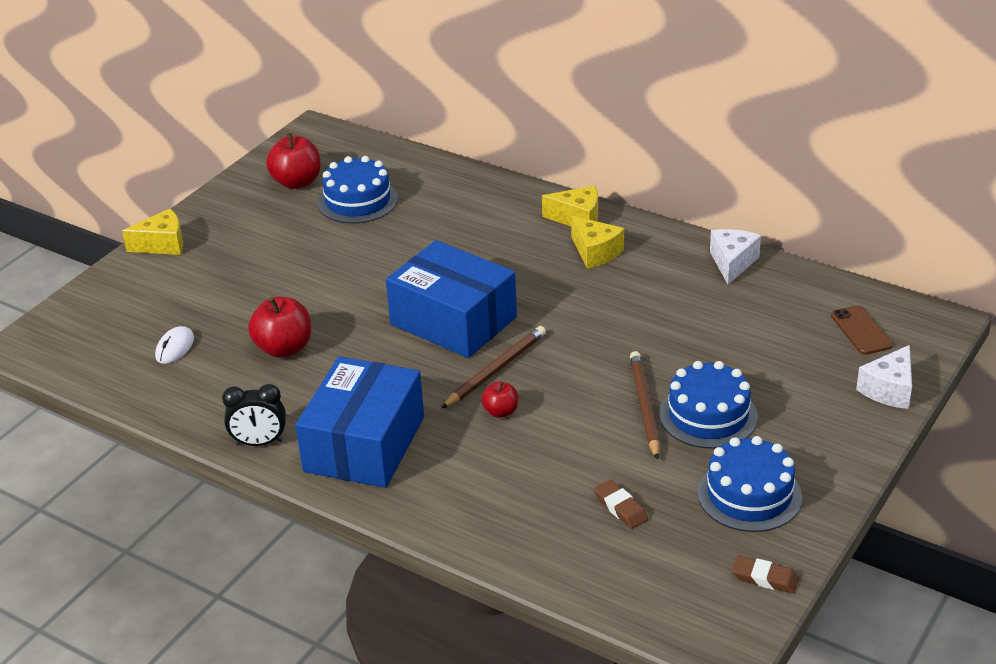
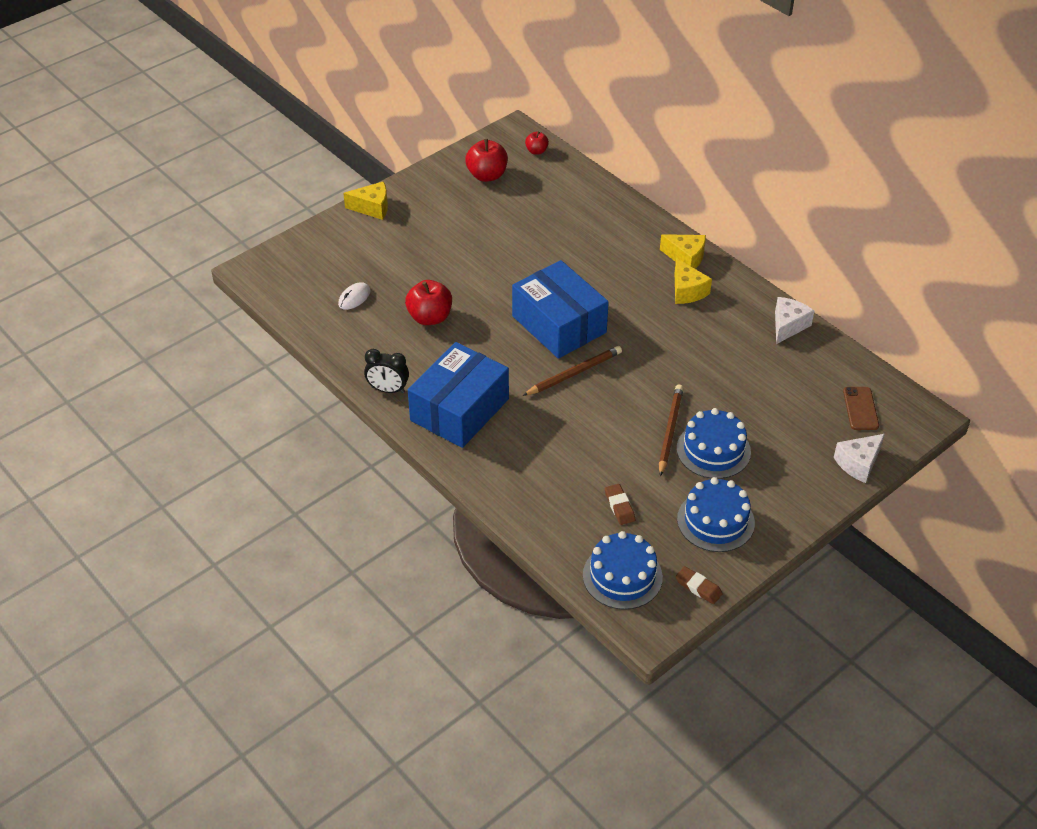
camera: 15 degrees right, 10 degrees up
(357, 201) = (526, 202): blue cake -> blue cake (622, 576)
(500, 412) = (564, 408): red apple -> red apple (536, 151)

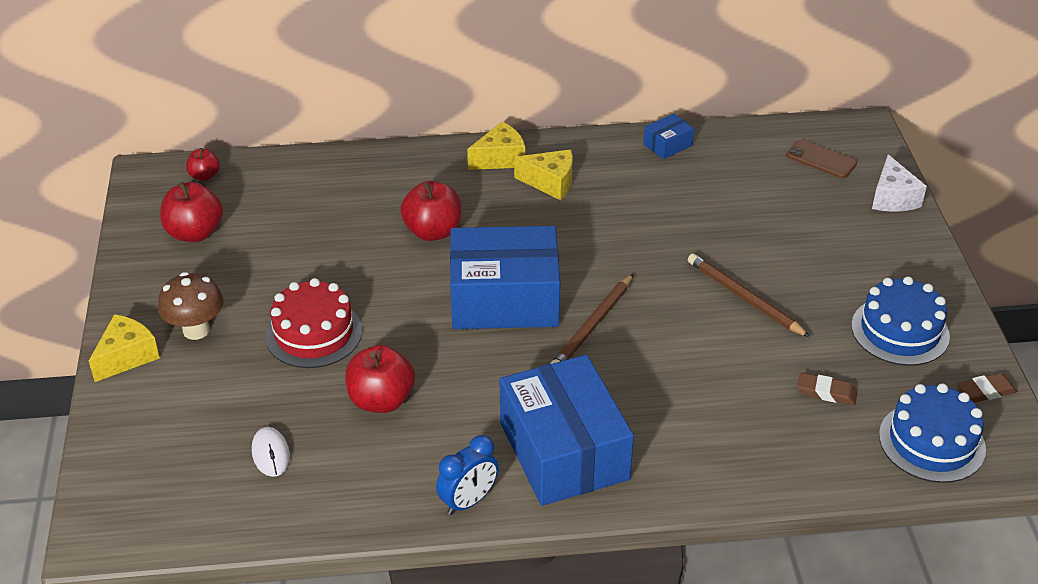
camera: 55 degrees left, 5 degrees down
(388, 390) = (468, 501): black clock -> blue clock
(414, 220) = (196, 330): none -> brown mushroom
(455, 264) = (313, 333): none -> red cake
(574, 373) = (592, 326): brown pencil -> brown pencil turned 150 degrees counterclockwise
(586, 265) = (433, 231): none -> red apple
(713, 450) = (798, 282): blue cake -> none
(788, 326) = (667, 145): white cheese -> blue box

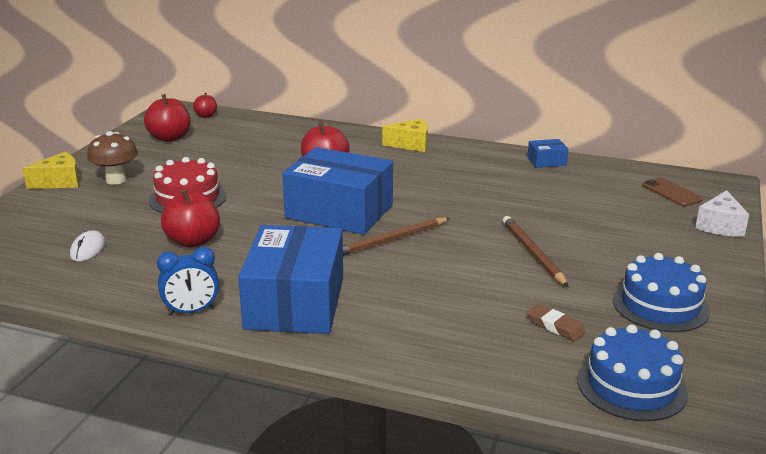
camera: 25 degrees right, 15 degrees down
(550, 182) = (436, 162): yellow cheese -> none
(985, 391) = (717, 366): brown eraser -> none

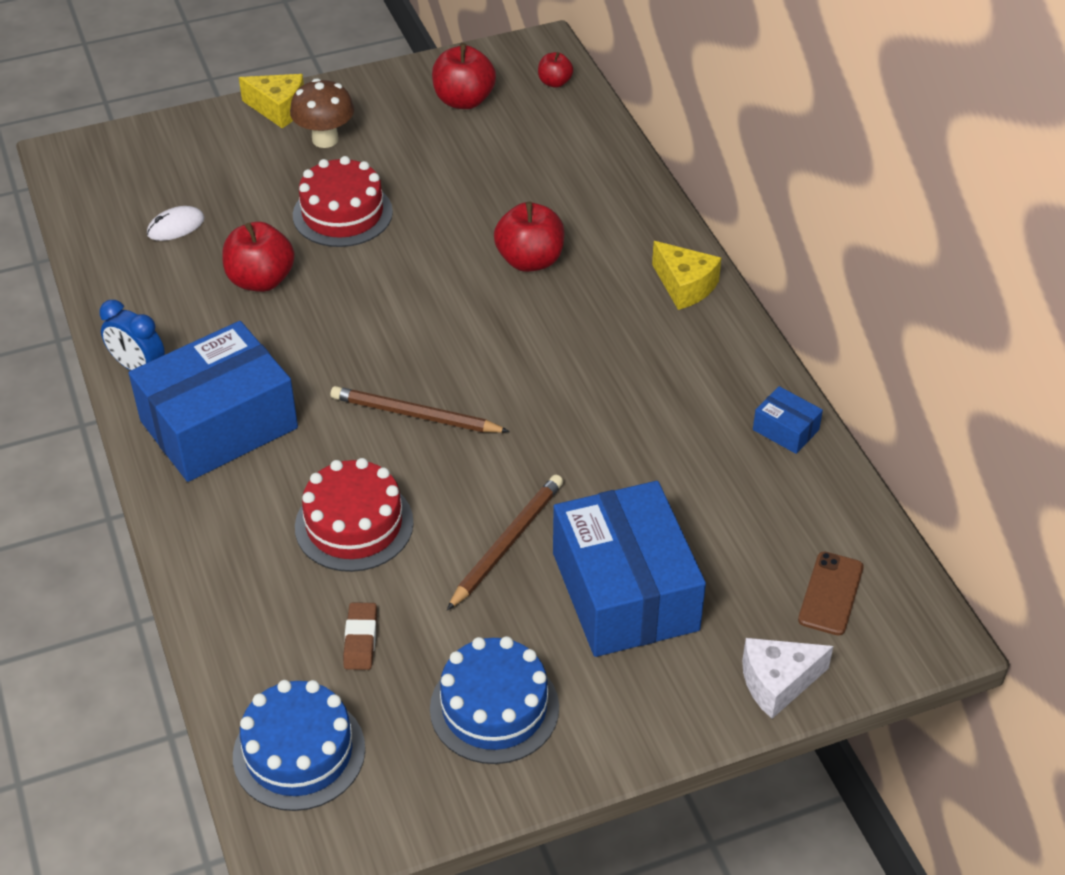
camera: 50 degrees right, 20 degrees up
(339, 211) = (437, 337): blue box -> blue box (625, 591)
(453, 292) = (354, 524): none -> red cake

